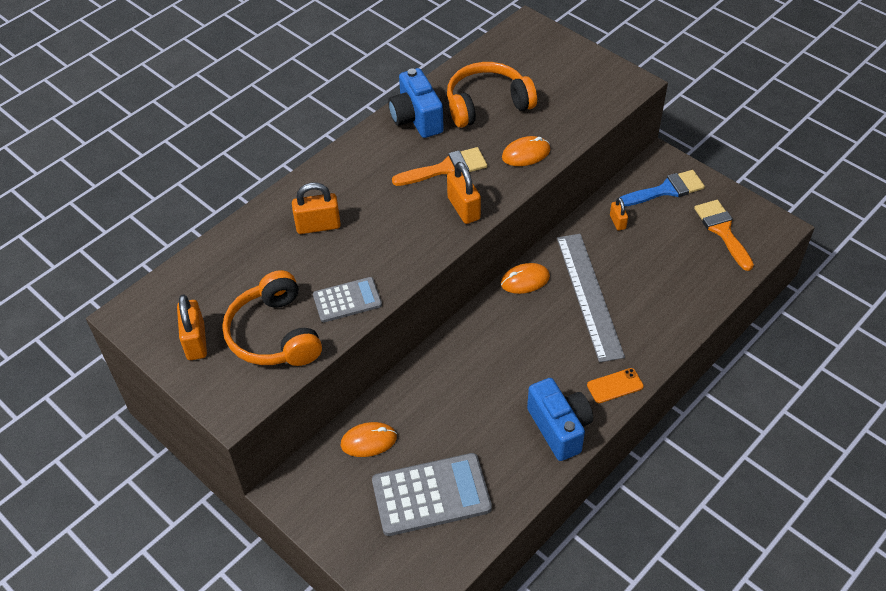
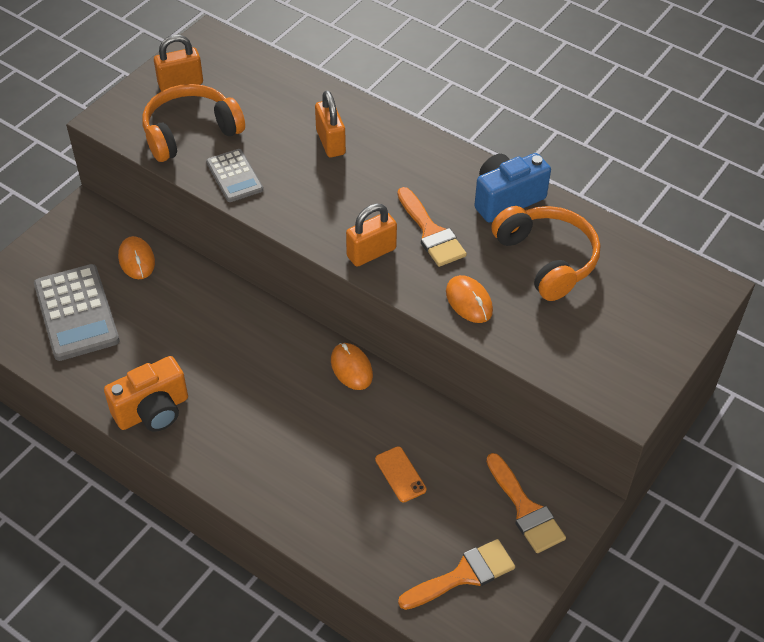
camera: 80 degrees right, 0 degrees up
(559, 428) = (153, 411): blue camera -> orange camera
(589, 295) = (336, 430): grey ruler -> none
(615, 386) = (209, 459): orange phone -> orange phone (400, 474)
(617, 222) = (458, 456): orange padlock -> none
(666, 190) = (525, 509): blue brush -> orange brush

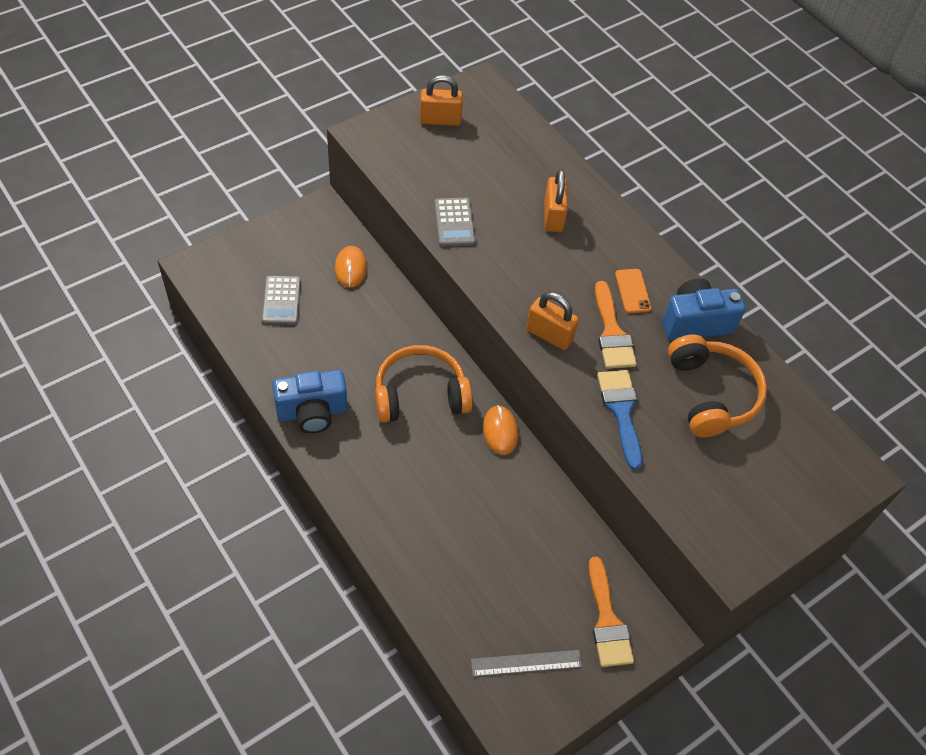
camera: 15 degrees right, 5 degrees up
(76, 313) = (281, 300): grey calculator -> grey calculator, size x0.59
(153, 411) = (312, 412): orange camera -> blue camera
(190, 132) = (431, 168): orange headphones -> orange headphones (420, 394)
(371, 253) = (549, 335): orange padlock -> orange padlock turned 45 degrees clockwise
(400, 474) = (506, 547): orange phone -> orange phone (632, 291)
(463, 575) = (526, 663): orange brush -> grey ruler
(469, 301) = (621, 411): orange mouse -> blue brush

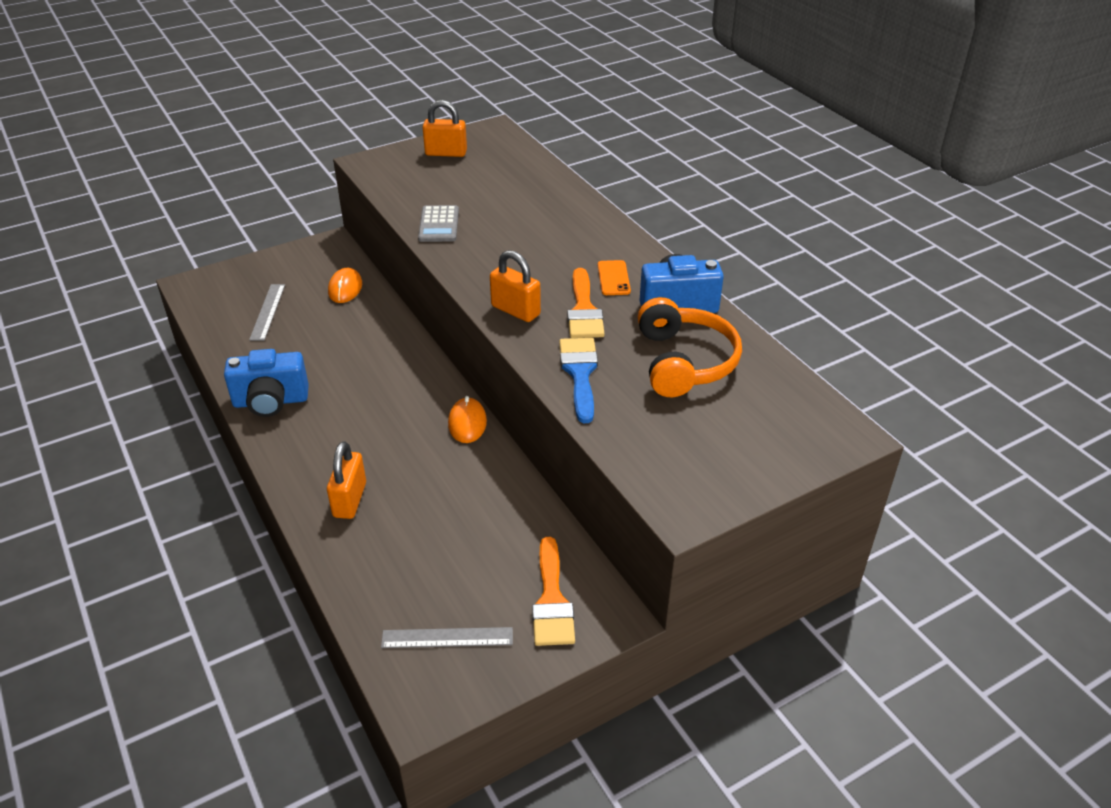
camera: 10 degrees right, 15 degrees down
(281, 300) = (267, 312): grey calculator -> grey ruler
(420, 394) = (389, 389): orange headphones -> none
(553, 216) = (542, 221): orange padlock -> orange padlock (350, 500)

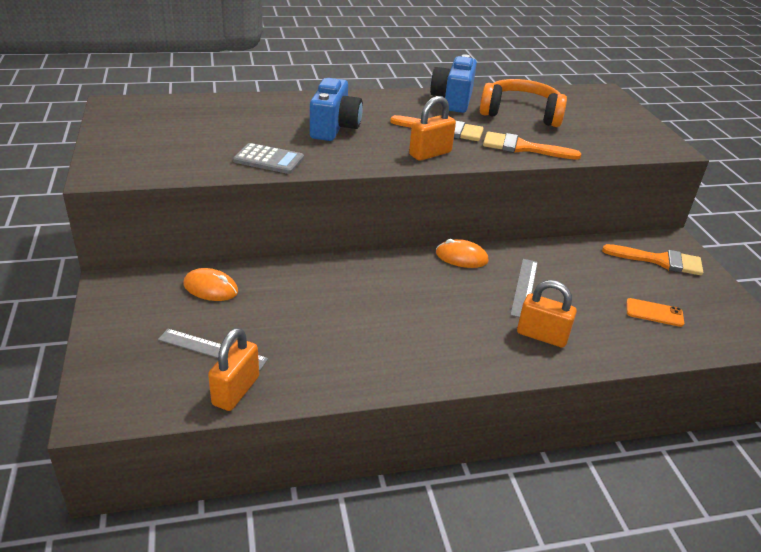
camera: 75 degrees left, 5 degrees down
(271, 401) = (380, 367): blue camera -> blue camera (334, 128)
(446, 153) = (133, 133): orange padlock -> orange padlock (236, 391)
(447, 637) = (696, 312): grey ruler -> grey ruler (524, 287)
(580, 374) = (523, 148): blue brush -> orange brush
(613, 278) = (407, 112): orange phone -> orange phone (654, 313)

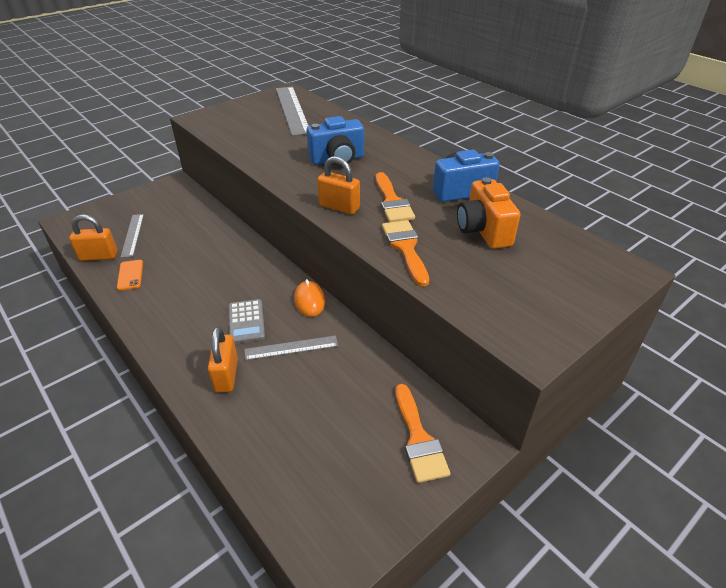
camera: 65 degrees right, 5 degrees up
(177, 116) = (292, 110): none -> grey ruler
(211, 288) = (191, 212): orange mouse -> none
(269, 160) = (262, 153): grey calculator -> grey calculator (246, 321)
(521, 113) = (483, 231): orange headphones -> orange camera
(654, 313) = (312, 450): orange phone -> orange phone (130, 275)

